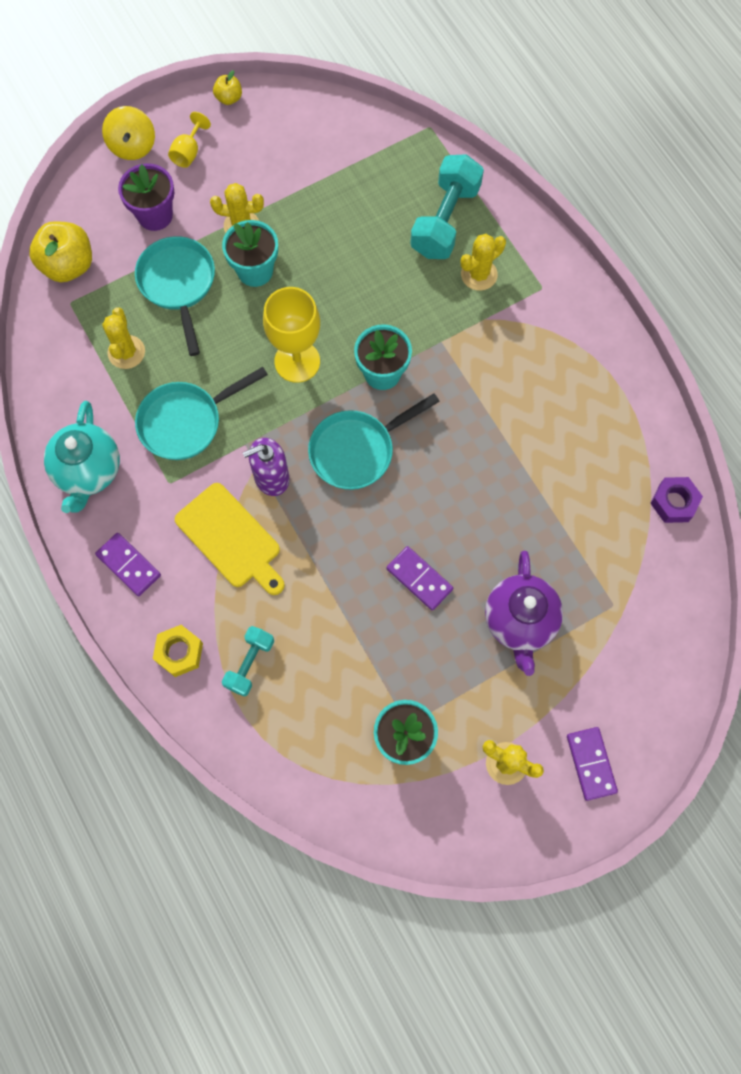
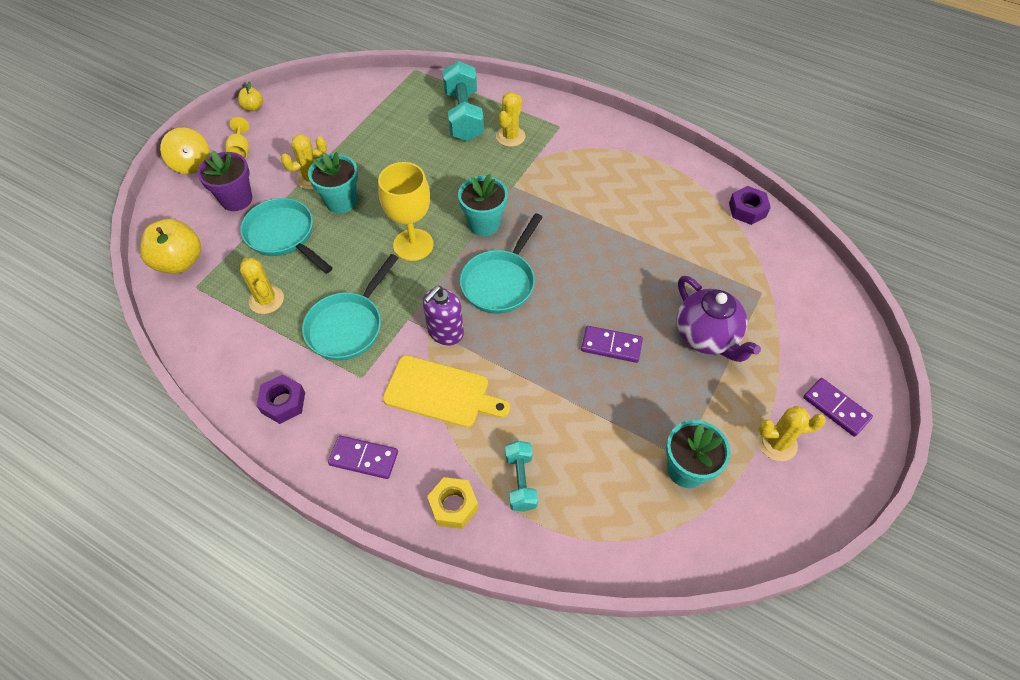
camera: 30 degrees left, 15 degrees down
(88, 471) = (283, 402): turquoise teapot -> purple nut

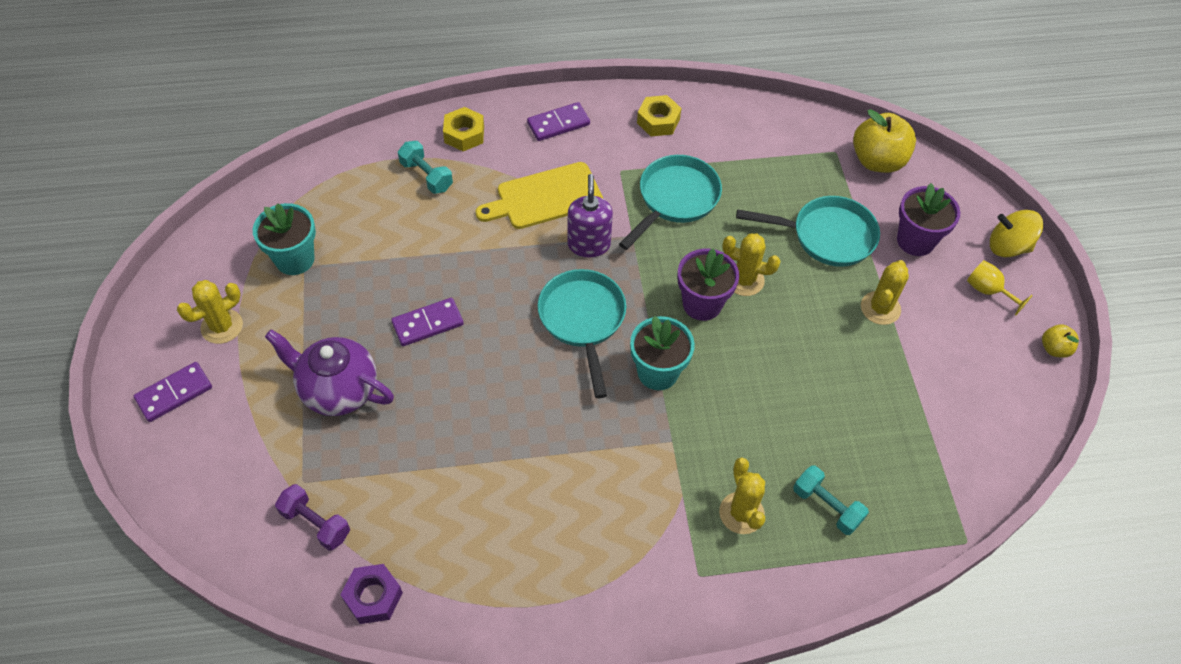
camera: 140 degrees right, 0 degrees up
(266, 300) = (766, 177): yellow cactus -> yellow cactus (744, 280)
(283, 402) = (658, 121): purple nut -> yellow nut
(341, 201) = (821, 302): turquoise flower pot -> none
(348, 326) = (675, 199): turquoise pan -> turquoise pan turned 45 degrees clockwise
(413, 245) = (702, 304): yellow goblet -> purple flower pot
(463, 116) = (826, 506): turquoise dumbbell -> turquoise dumbbell, size x0.58
(764, 264) = (316, 523): none -> purple dumbbell
(836, 408) = (174, 393): purple domino -> purple domino turned 45 degrees counterclockwise

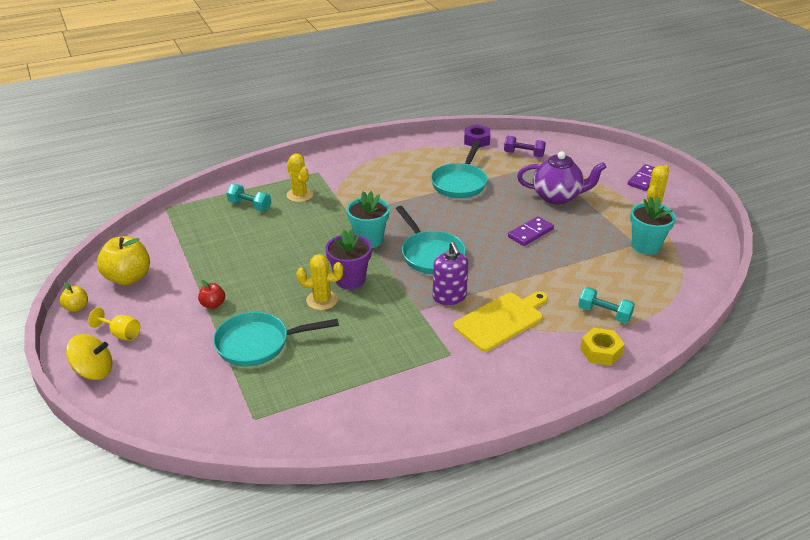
camera: 165 degrees right, 20 degrees down
(558, 124) = (526, 381): purple domino -> none
(658, 121) = (436, 406): yellow nut -> none
(675, 199) = (394, 343): turquoise pan -> turquoise pan (460, 183)
(877, 161) = (211, 419): yellow apple -> yellow apple (128, 278)
(880, 308) = (213, 304): yellow cactus -> red apple
(915, 241) = (179, 357): purple flower pot -> none

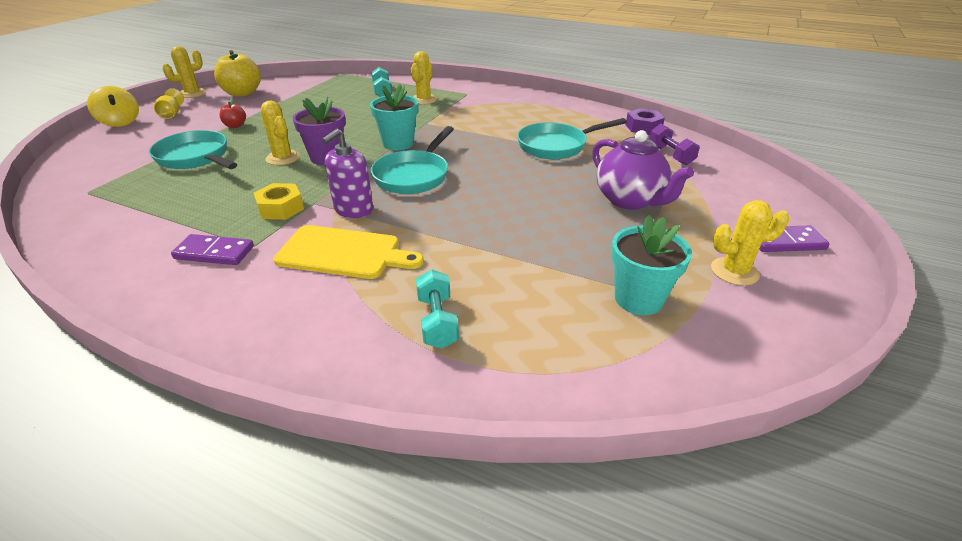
camera: 50 degrees right, 0 degrees up
(77, 307) = (192, 93): yellow apple -> yellow cactus
(530, 233) = (532, 211): purple domino -> purple domino (214, 253)
(601, 351) = (349, 350): yellow nut -> yellow nut (281, 208)

